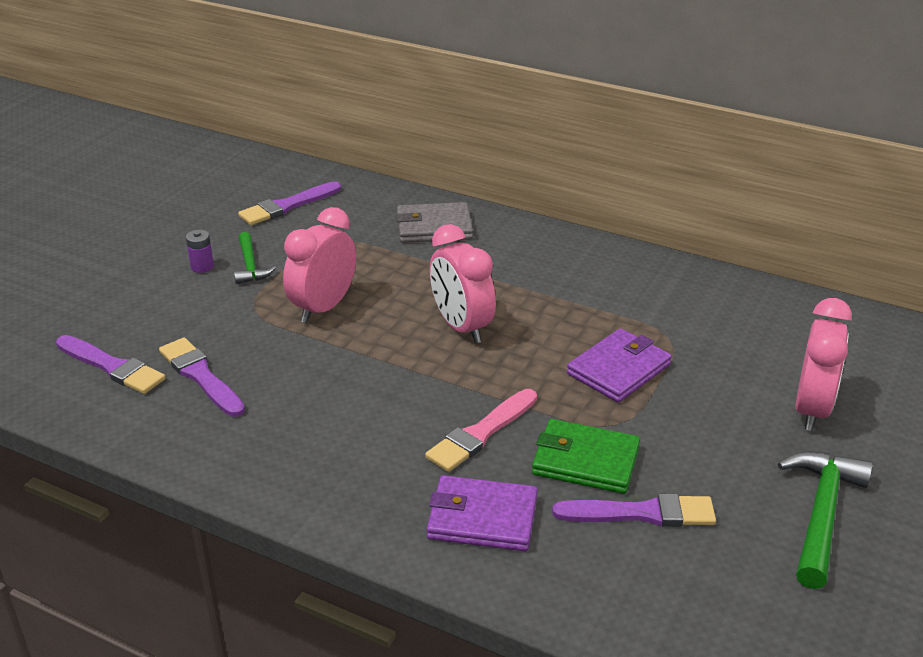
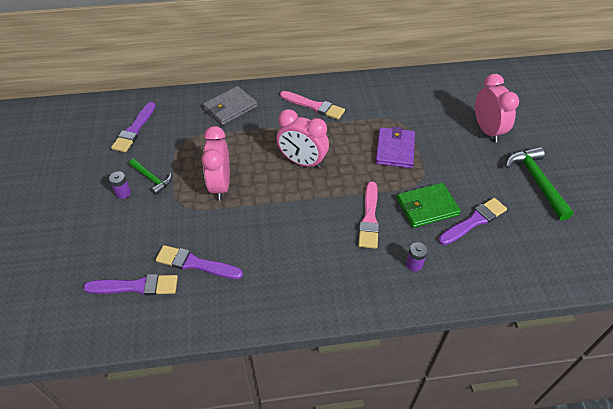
camera: 35 degrees left, 15 degrees up
(482, 518) = (414, 264): purple wallet -> purple battery
(555, 269) = (314, 106): none -> pink brush

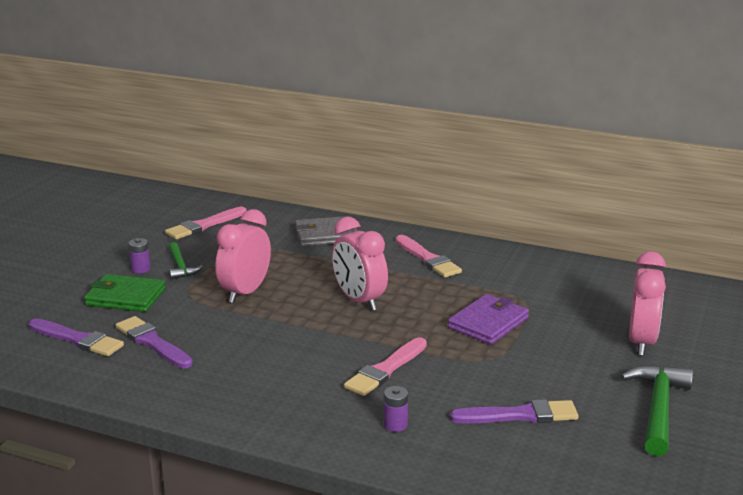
camera: 30 degrees right, 25 degrees down
(134, 129) = (204, 225): purple brush -> pink brush
(427, 207) = (471, 383): green wallet -> green wallet (125, 297)

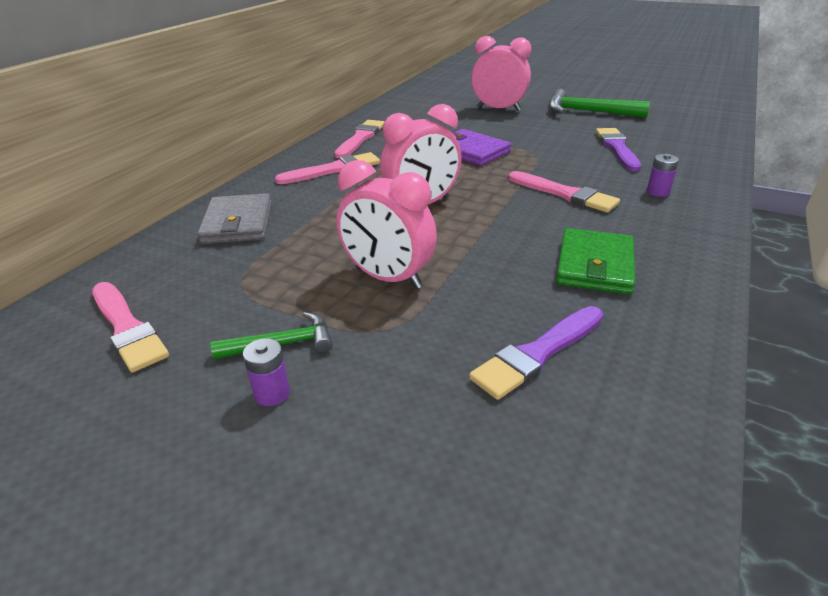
camera: 85 degrees left, 10 degrees up
(78, 339) = (542, 450): purple brush -> none
(125, 297) = (382, 402): green wallet -> green wallet (595, 265)
(510, 265) = (360, 138): none -> pink brush

